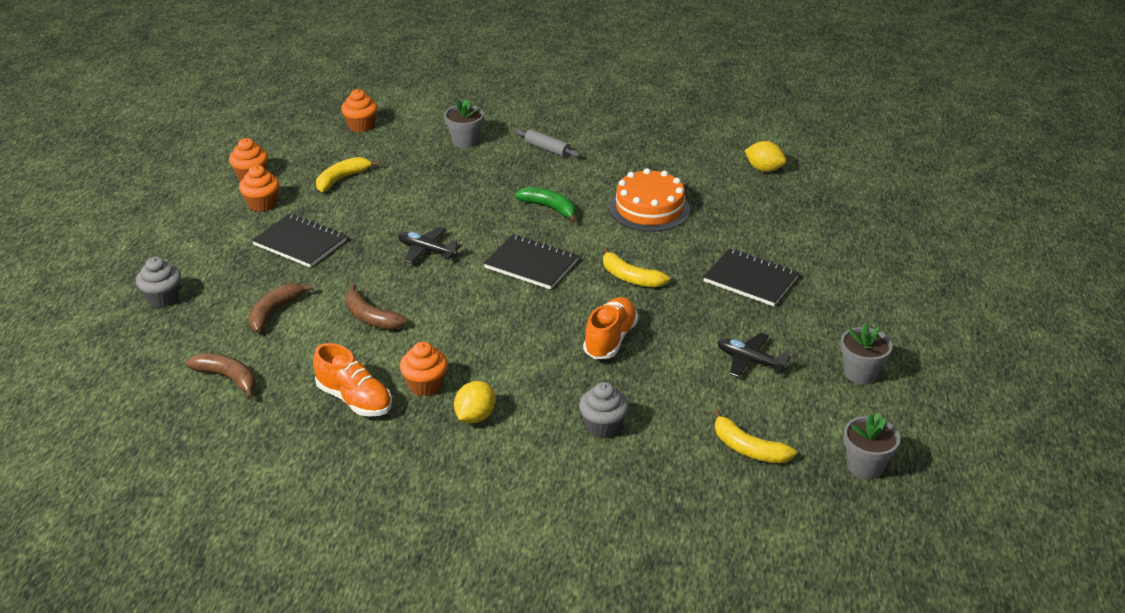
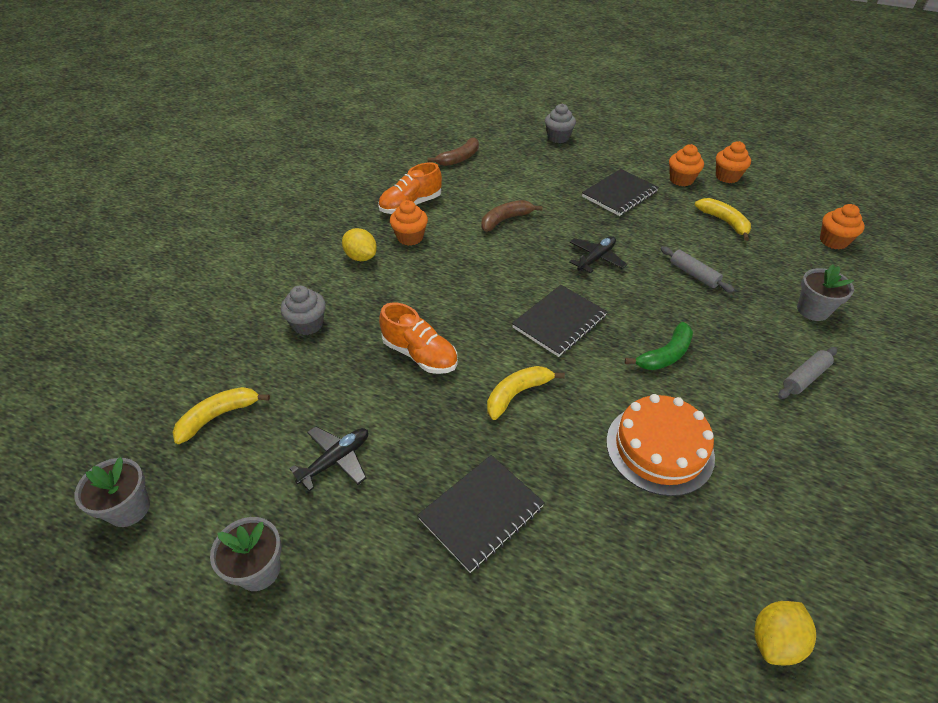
camera: 105 degrees right, 10 degrees up
(274, 312) = (528, 178): brown banana -> none
(434, 195) = (694, 274): none -> grey rolling pin

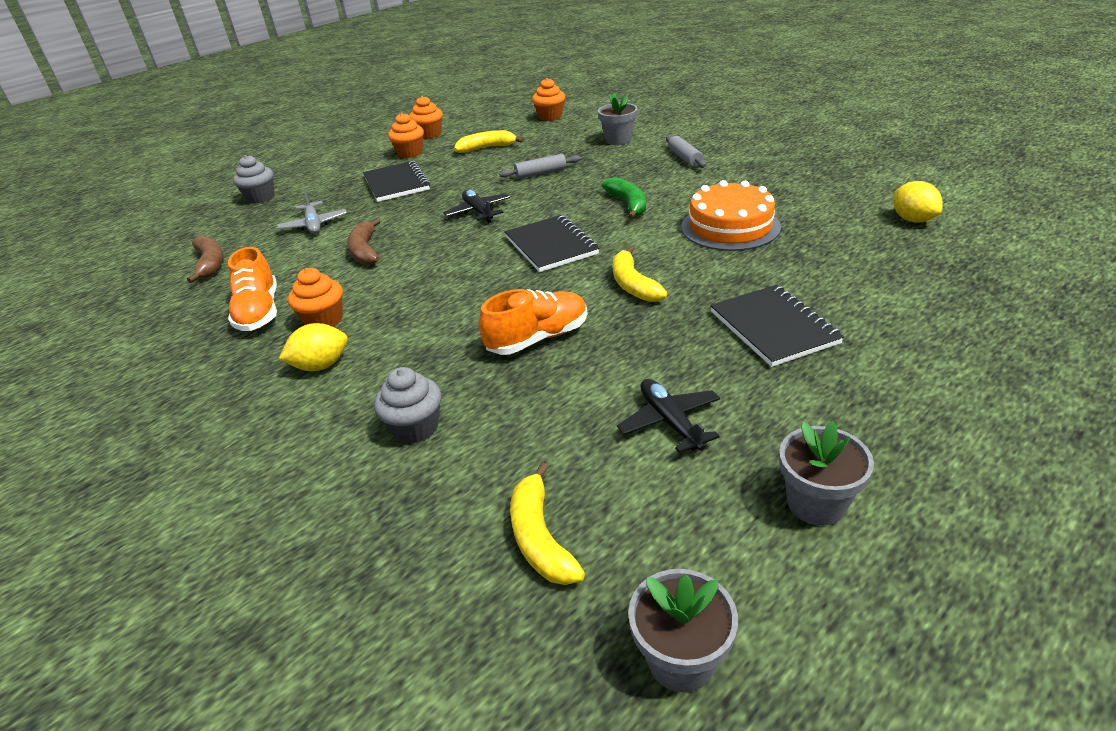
camera: 65 degrees left, 10 degrees down
(531, 180) = (314, 225): none -> grey plane

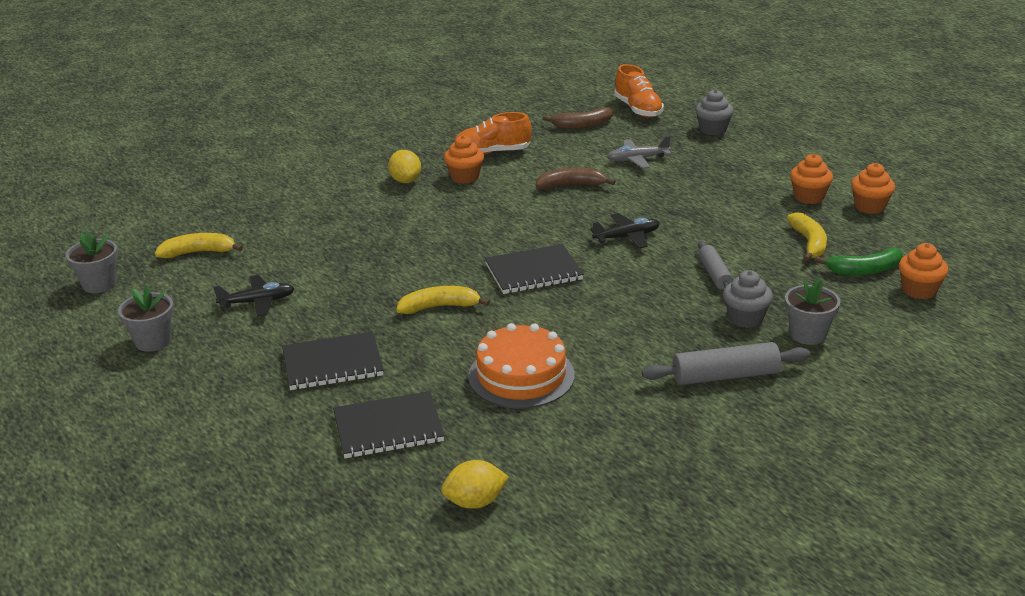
camera: 95 degrees right, 5 degrees down
(397, 184) = (719, 193): black notebook -> black notebook (388, 428)
(415, 428) = (316, 215): grey cupcake -> grey cupcake (745, 318)
(538, 338) = (386, 259): orange shoe -> orange shoe (638, 109)
(628, 204) = (606, 321): green banana -> green banana (864, 270)
(684, 158) = (725, 376): grey rolling pin -> grey rolling pin, size x1.54

